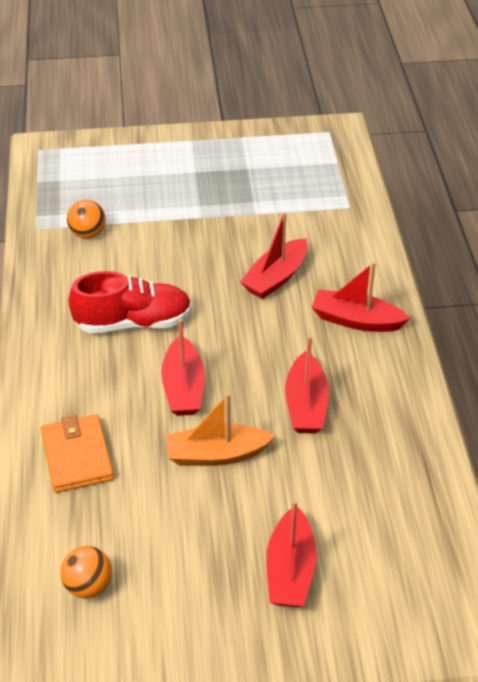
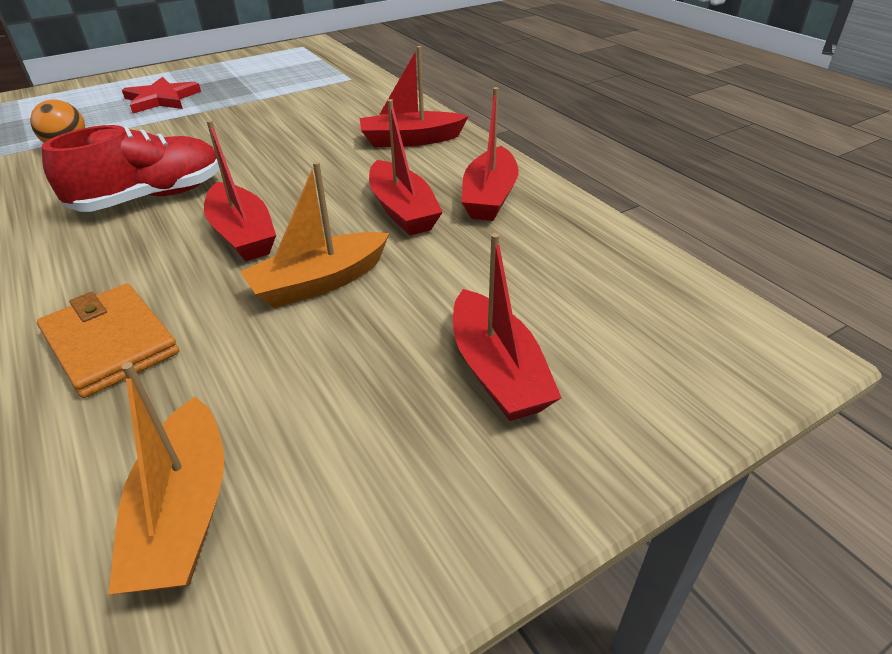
camera: 25 degrees left, 5 degrees down
(88, 586) = (184, 512): orange ball -> orange boat
(174, 187) = (161, 99): none -> red star
(276, 277) = (306, 131): red boat -> red boat (489, 197)

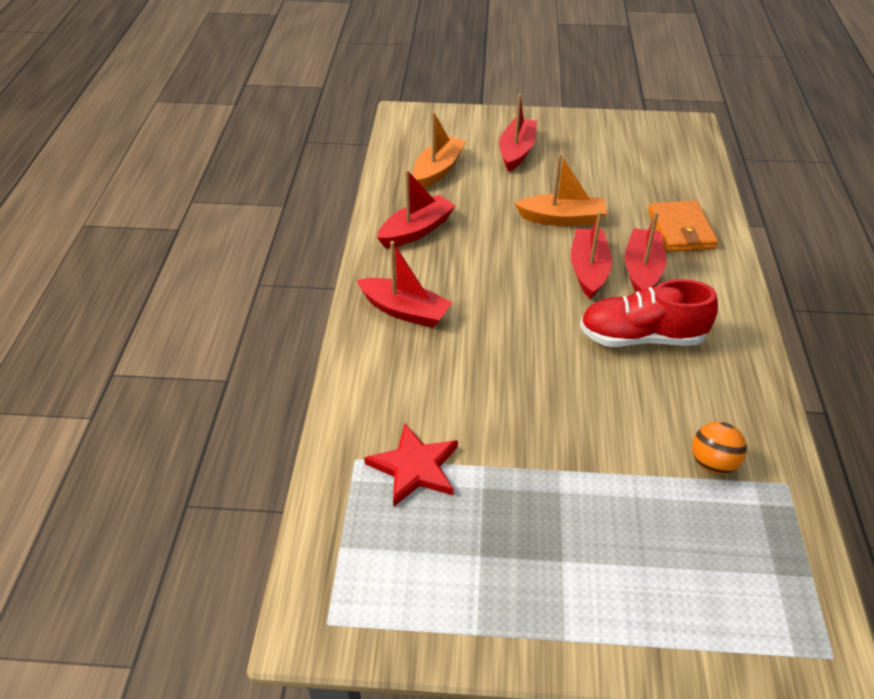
camera: 145 degrees left, 5 degrees up
(161, 99) = (596, 532): red star -> red star (415, 467)
(184, 512) = (658, 158): orange boat -> orange boat (438, 170)
(402, 210) = (478, 244): red boat -> red boat (642, 270)

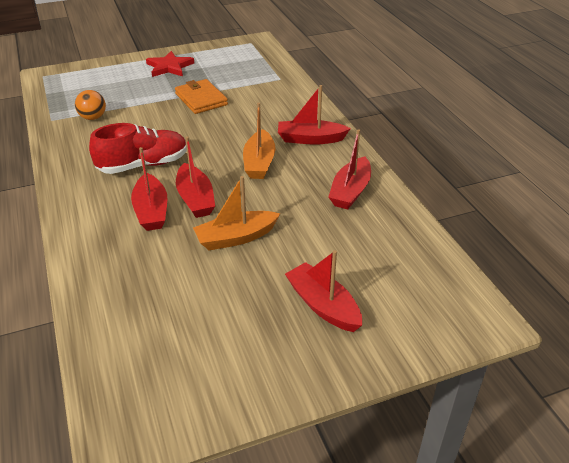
camera: 155 degrees right, 5 degrees down
(415, 467) = (249, 82): red star -> red star (169, 67)
(438, 170) = (383, 254): orange boat -> orange boat (259, 163)
(516, 152) = (323, 305): red boat -> red boat turned 150 degrees clockwise
(681, 230) = (121, 259): orange wallet -> orange wallet (201, 99)

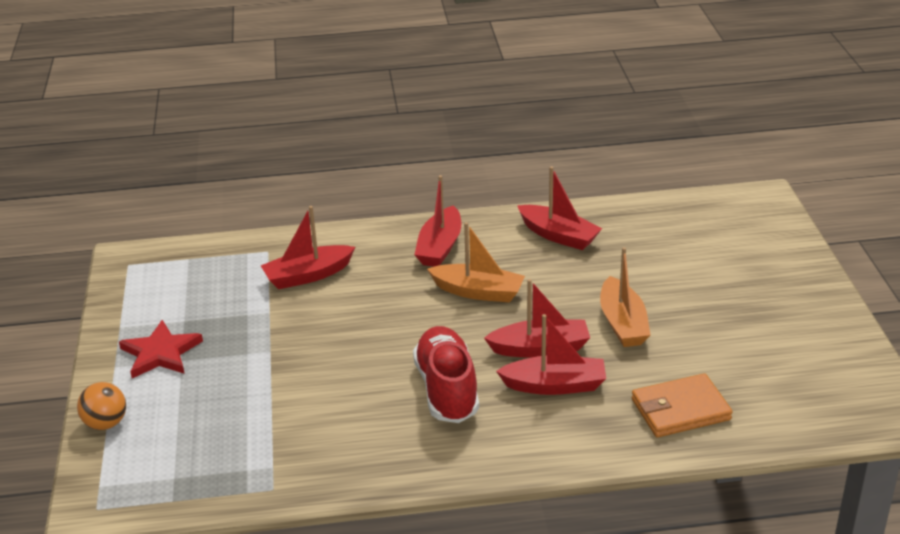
camera: 75 degrees left, 5 degrees down
(93, 118) = (290, 440): orange ball -> orange ball (106, 423)
(201, 99) = (288, 327): orange wallet -> orange wallet (680, 410)
(323, 305) = (737, 280): red boat -> red boat (308, 275)

